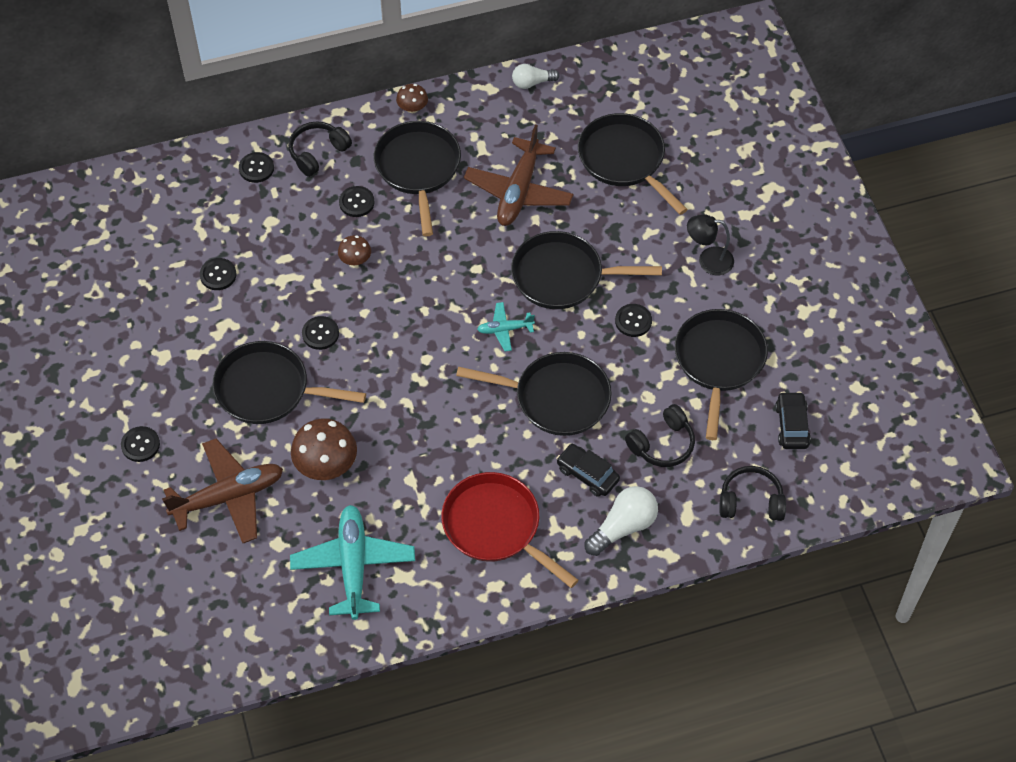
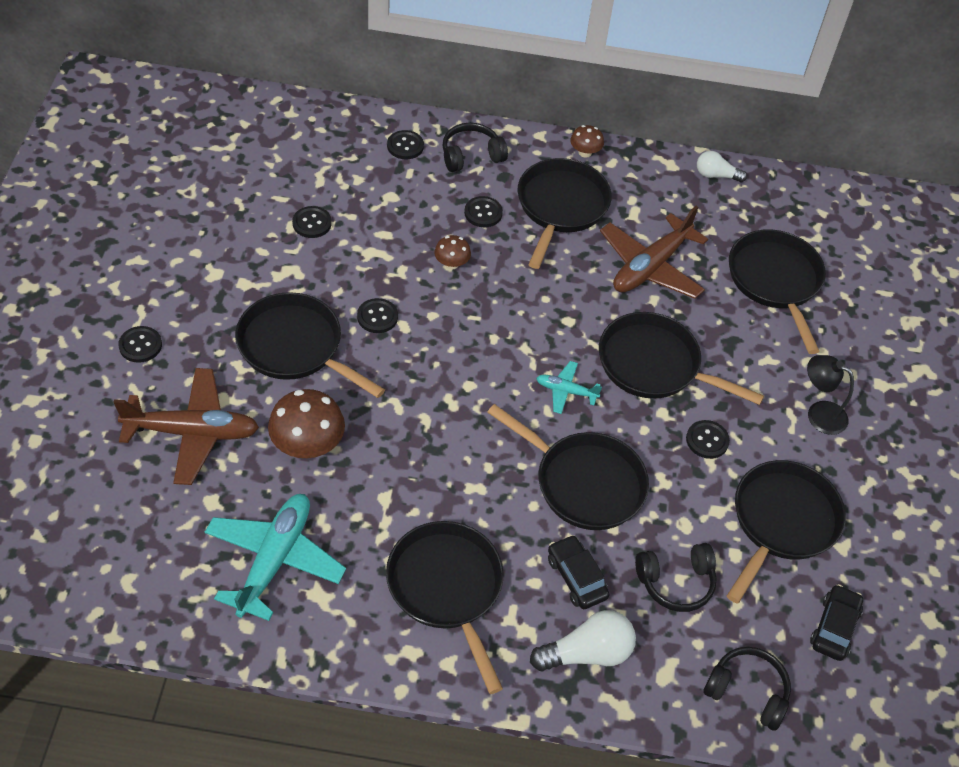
camera: 20 degrees right, 5 degrees down
(496, 527) = (447, 588): red pan -> black pan

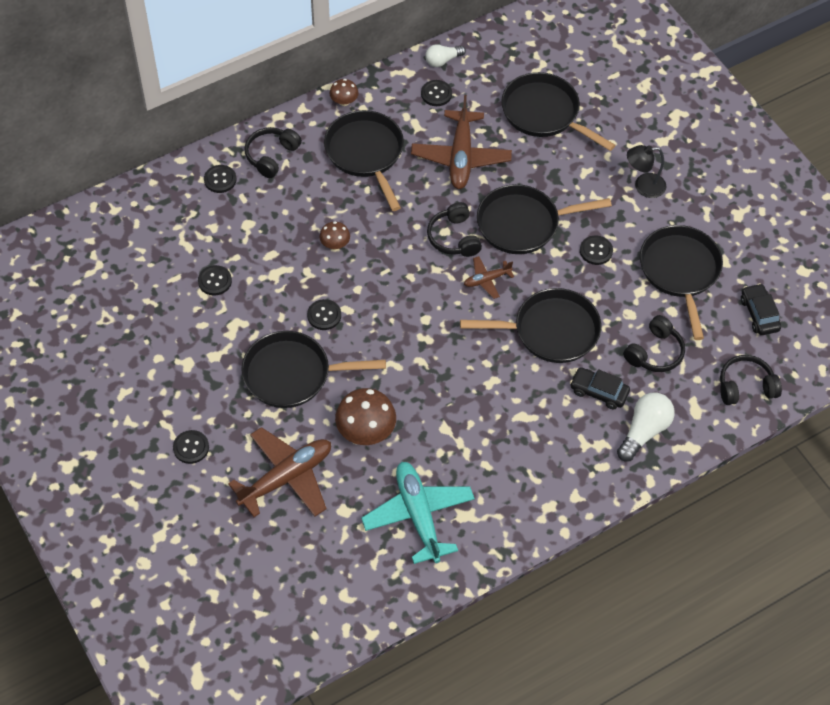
camera: 35 degrees left, 5 degrees up
(447, 588) = (534, 454): black pan -> none
(483, 213) = (320, 193): black button -> black button (436, 94)
(566, 391) = (487, 280): turquoise plane -> brown plane
(571, 332) = (454, 237): none -> black headphones

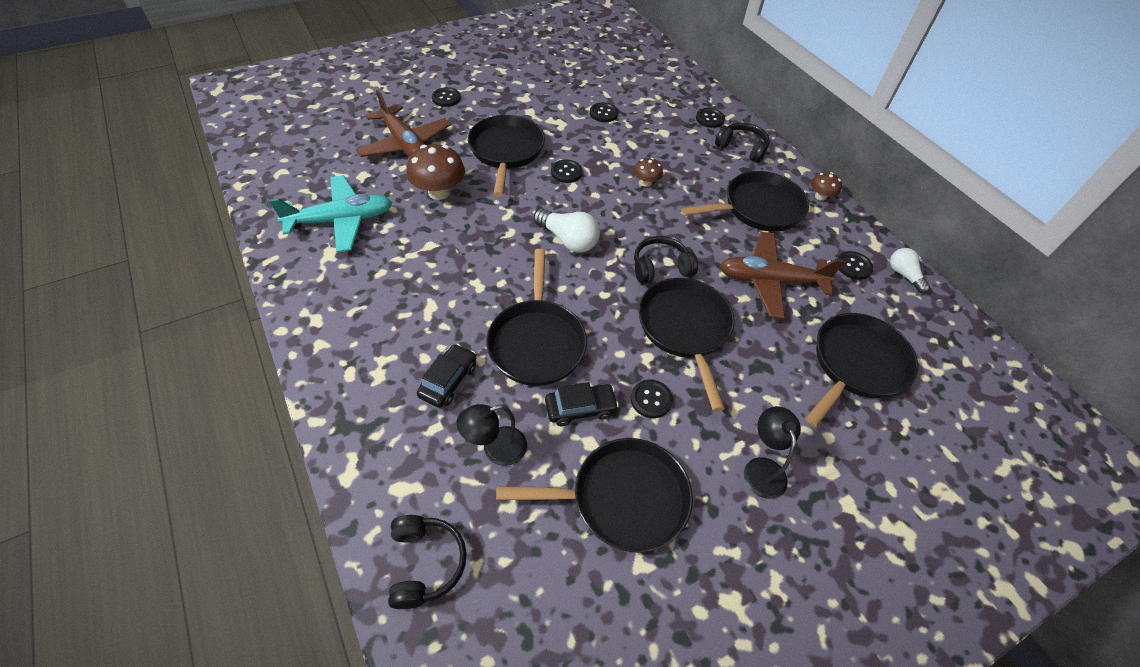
camera: 90 degrees right, 5 degrees down
(487, 280) = (606, 290): brown plane -> none
(644, 431) = (384, 423): white light bulb -> white light bulb (568, 240)
(655, 352) = (496, 449): black headphones -> black lamp
(759, 314) = (547, 605): black car -> black car (580, 408)

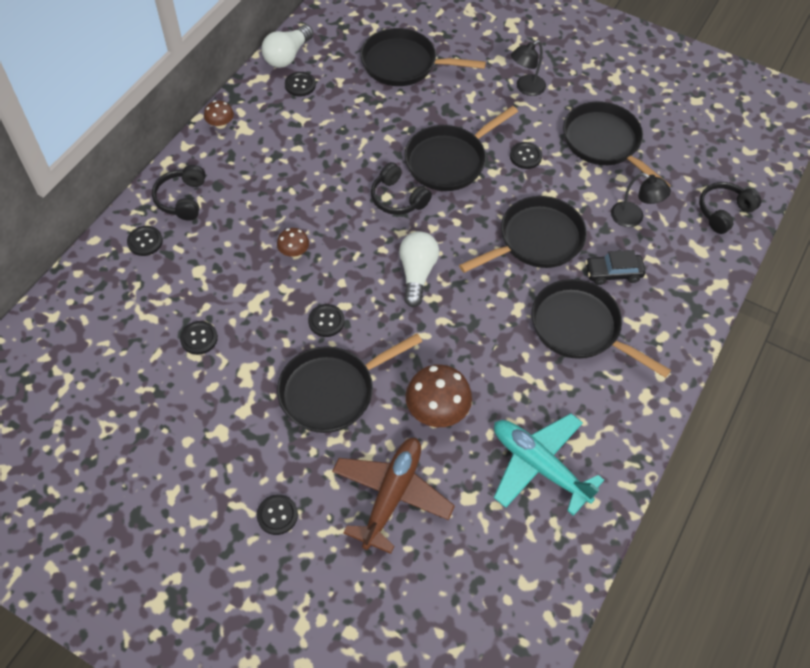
camera: 120 degrees left, 5 degrees up
(580, 408) = (565, 189): black car -> none
(758, 208) = (270, 160): black pan -> black pan (580, 328)
(770, 281) = (357, 128): brown plane -> none
(903, 275) = (287, 56): white light bulb -> white light bulb, size x1.55

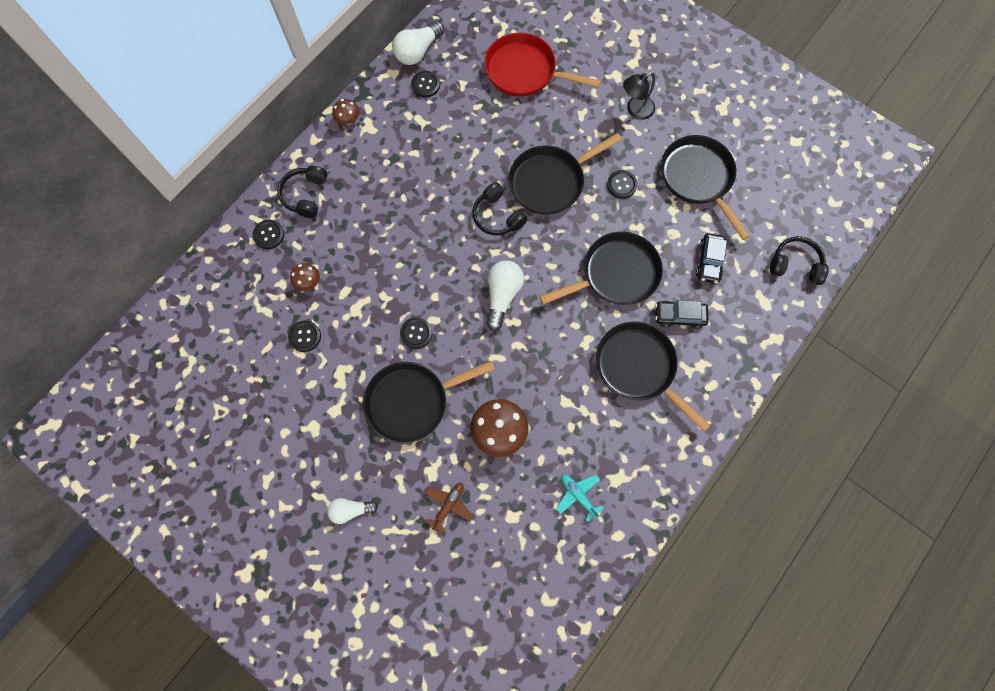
camera: 10 degrees right, 15 degrees up
(277, 515) = (351, 510): black button -> white light bulb
(294, 252) = (397, 260): brown mushroom -> brown mushroom (308, 282)
(392, 495) = (448, 505): brown plane -> brown plane, size x0.50
(404, 64) = (525, 71): black pan -> red pan
(539, 465) = (578, 495): turquoise plane -> turquoise plane, size x0.50
(633, 218) = (709, 261): black lamp -> black car
(723, 212) = (795, 265): black headphones -> black headphones turned 45 degrees clockwise

